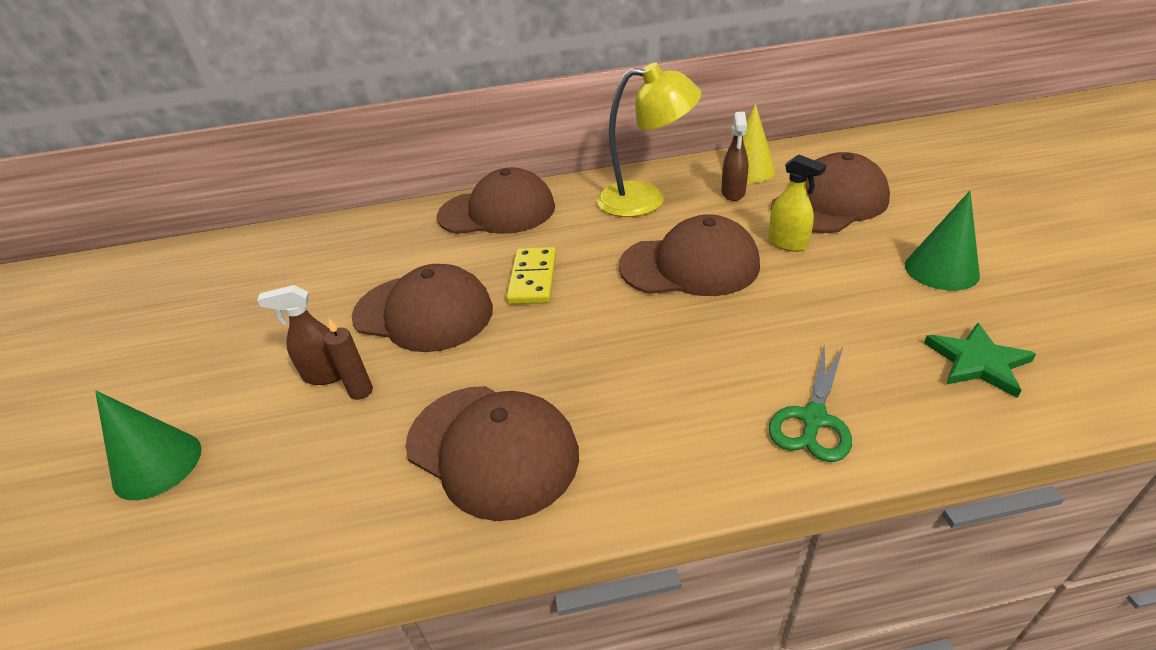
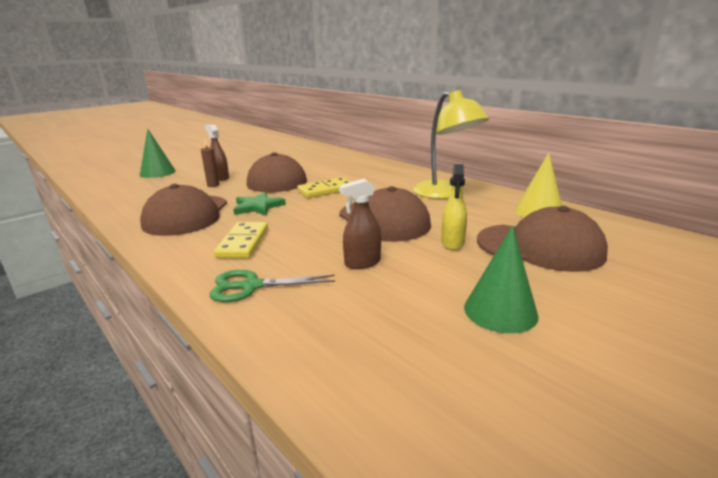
camera: 55 degrees right, 15 degrees down
(497, 211) = (380, 169): brown cap -> none
(668, 401) = (243, 243): none -> yellow domino
(733, 193) = (496, 214): brown spray bottle -> brown spray bottle (362, 263)
(977, 362) = (369, 345): green star -> green star (258, 207)

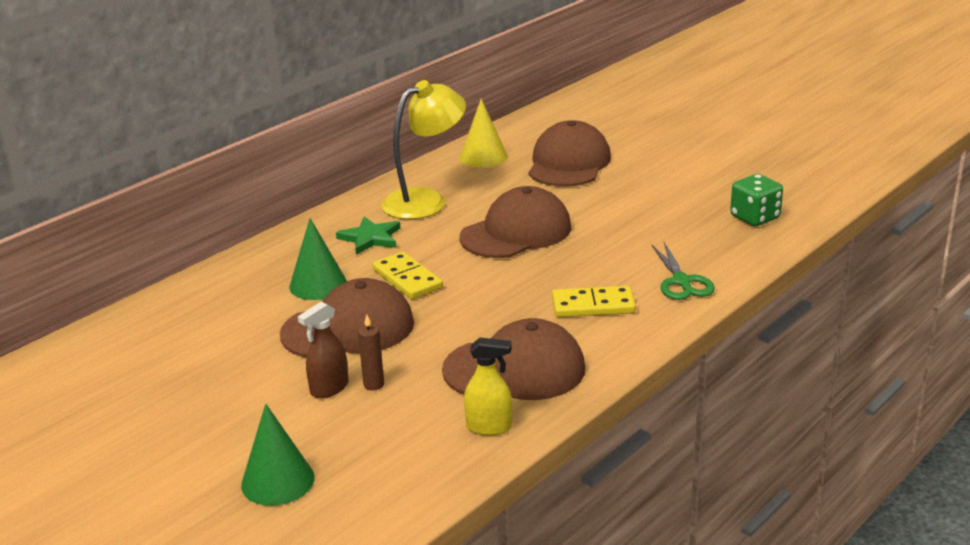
camera: 95 degrees left, 5 degrees up
(258, 207) = (477, 320): green star -> green star (370, 238)
(362, 263) = (621, 236): brown spray bottle -> none
(388, 365) = (755, 217): none -> green dice
(452, 243) = (568, 198): yellow spray bottle -> yellow spray bottle (489, 427)
(500, 311) = (678, 183): green cone -> green cone (318, 284)

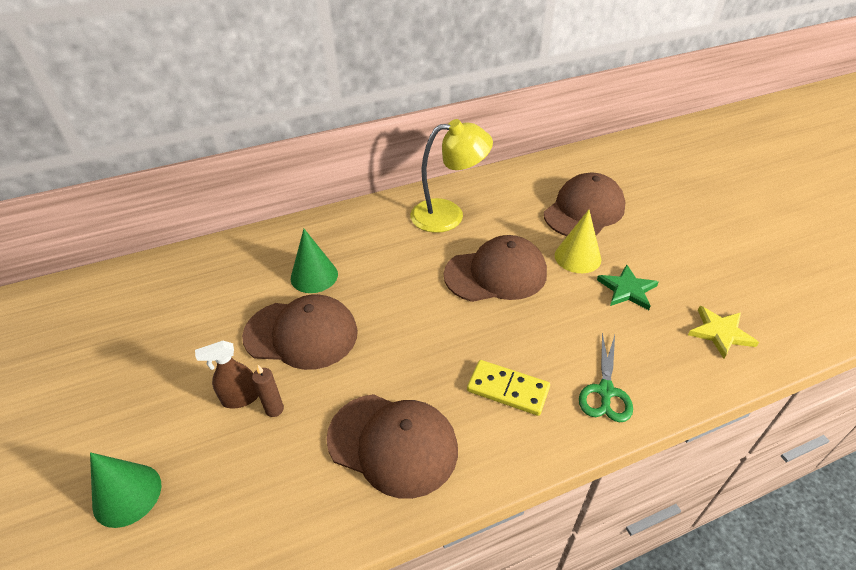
camera: 25 degrees right, 15 degrees up
(370, 238) = (383, 240): green star -> green star (627, 290)
(407, 279) = (380, 295): yellow domino -> none
(483, 157) = (520, 183): yellow cone -> yellow cone (577, 257)
(489, 427) = (324, 512): yellow spray bottle -> none
(755, 217) = (720, 333): green dice -> yellow star

